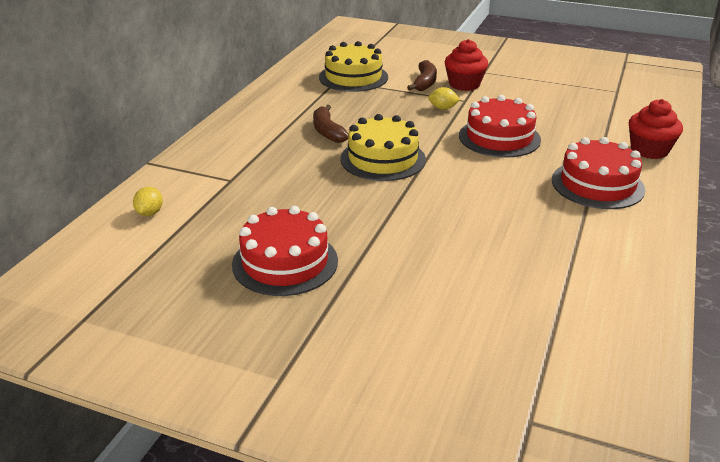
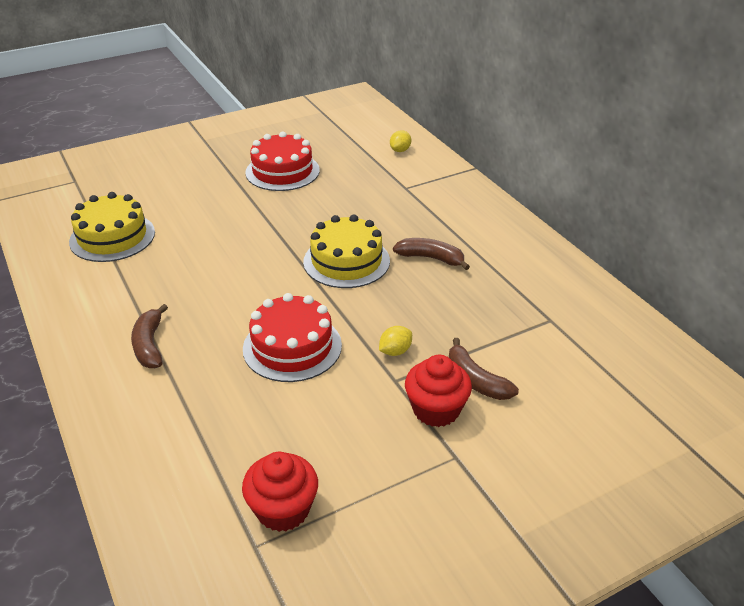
camera: 130 degrees right, 5 degrees up
(150, 213) = (400, 150): yellow lemon -> yellow lemon turned 75 degrees clockwise
(353, 77) = (547, 335): yellow cake -> yellow cake (112, 237)
(597, 184) = (149, 345): red cake -> brown banana
(649, 150) = (131, 431): red cupcake -> red cupcake (283, 509)

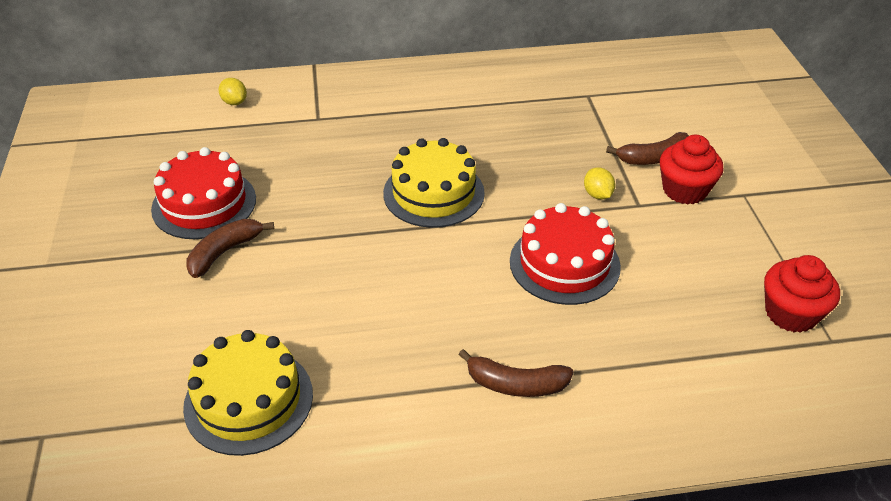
camera: 70 degrees left, 5 degrees up
(431, 258) = (461, 135): brown banana -> brown banana (225, 252)

